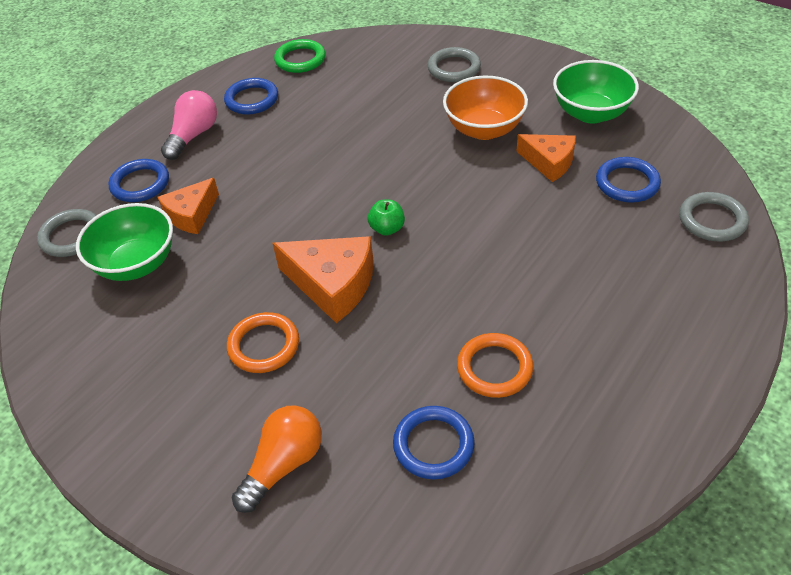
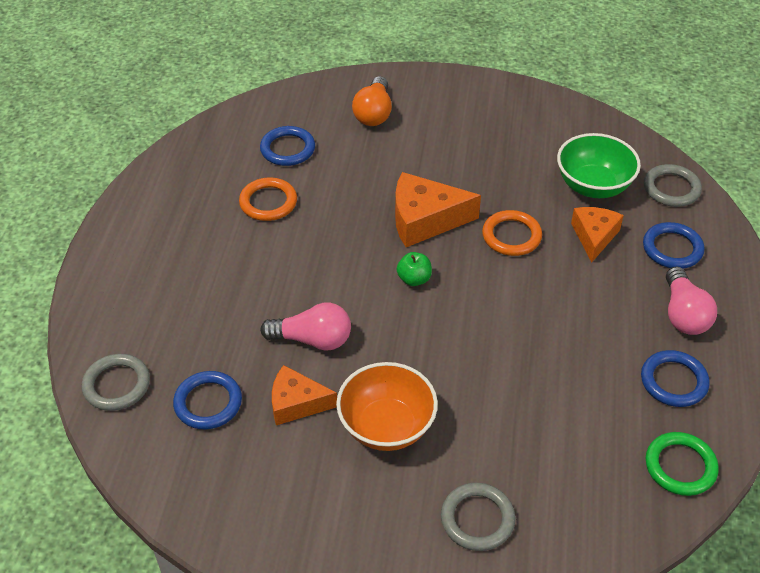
camera: 150 degrees right, 0 degrees up
(264, 345) = (441, 165): orange ring -> orange ring (511, 236)
(512, 205) = (312, 339): none -> pink light bulb
(591, 113) = (274, 495): green bowl -> none

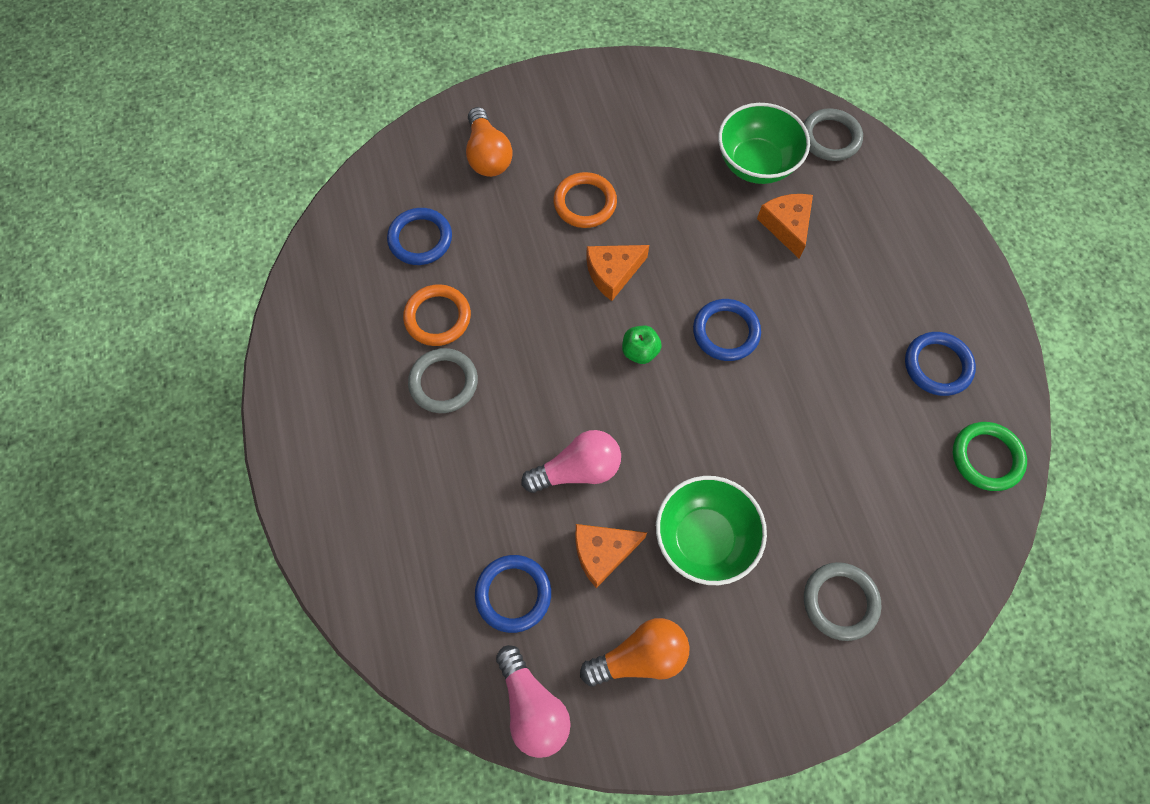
camera: 25 degrees left, 20 degrees up
(117, 385) = (405, 617): grey ring -> grey ring (443, 382)
(281, 487) = (640, 656): none -> orange light bulb
(386, 426) = (704, 538): orange bowl -> green bowl
(425, 220) = (612, 273): orange cheese -> orange cheese, size x0.66
(511, 236) = (708, 258): orange ring -> orange ring (585, 203)
(672, 248) = (865, 211): blue ring -> blue ring (726, 332)
(683, 314) = (910, 284): pink light bulb -> pink light bulb (532, 706)

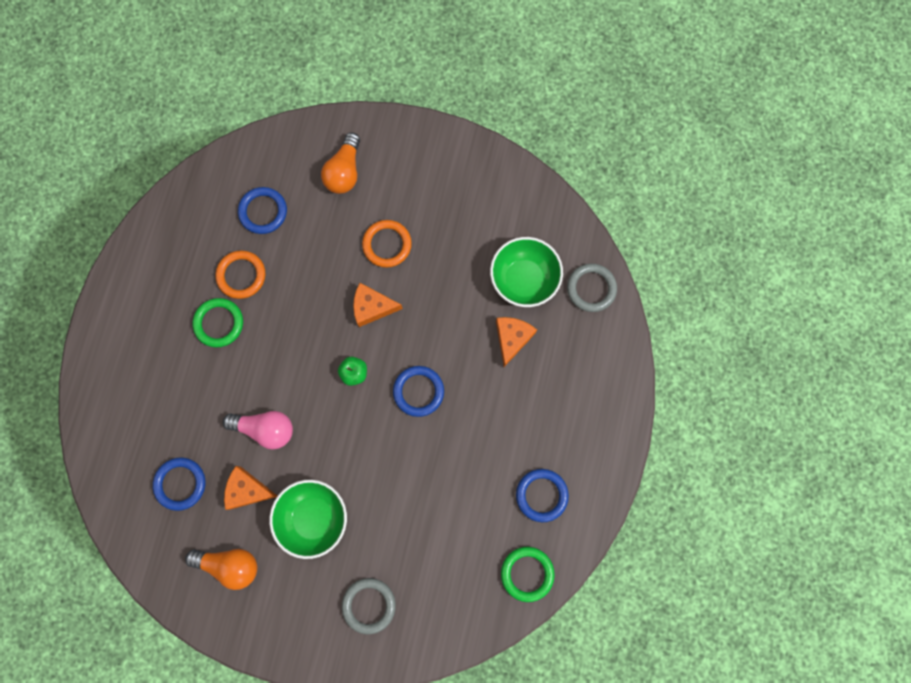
camera: 30 degrees right, 10 degrees up
(443, 382) = (219, 323): grey ring -> green ring
(532, 706) = (152, 556): pink light bulb -> none

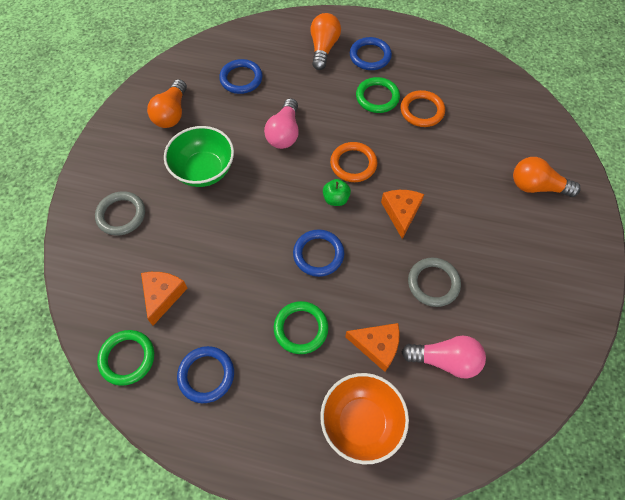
camera: 90 degrees right, 15 degrees down
(137, 384) = (323, 48): none -> orange light bulb
(247, 490) = (232, 123): orange cheese -> orange cheese (163, 295)
(263, 212) = (484, 124): blue ring -> blue ring (370, 56)
(387, 244) = (467, 224): orange ring -> orange ring (353, 164)
(496, 408) = (301, 328): none -> green ring
(524, 280) = (445, 360): green bowl -> pink light bulb
(579, 355) = (361, 422): none -> orange bowl
(591, 288) = (443, 439): grey ring -> grey ring (433, 283)

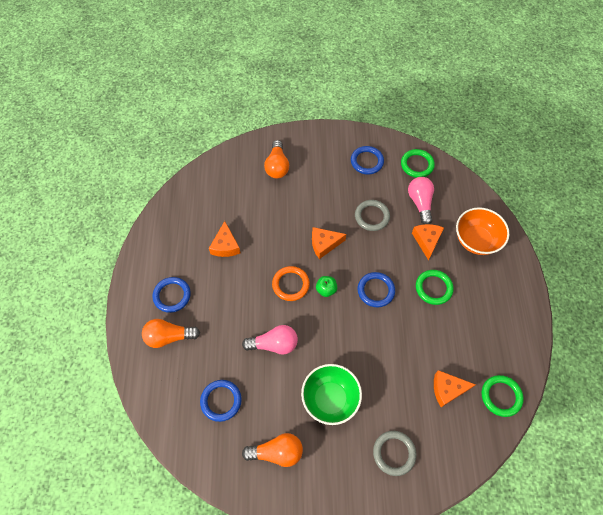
camera: 105 degrees left, 0 degrees up
(206, 375) = (488, 338): blue ring -> blue ring (367, 161)
(377, 97) = (218, 280): green ring -> green ring (417, 165)
(422, 111) = (225, 246): orange ring -> orange cheese

